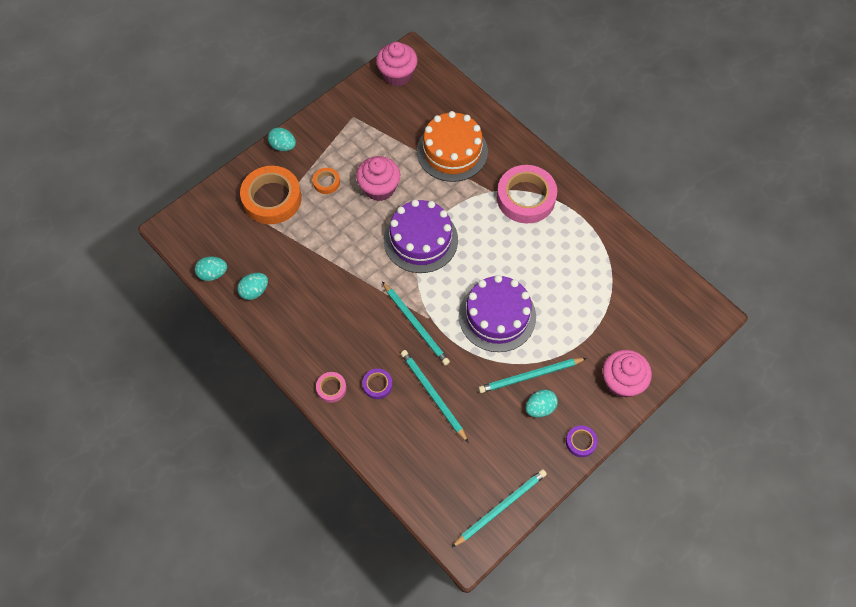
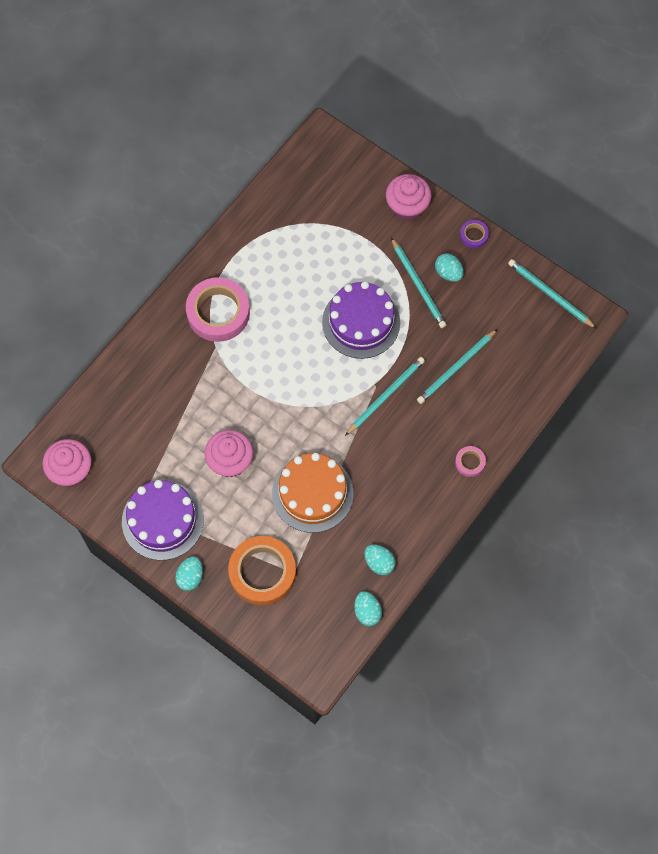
camera: 100 degrees left, 5 degrees up
(326, 182) = (232, 518): orange tape -> none
(377, 385) = (457, 420): purple tape -> none
(420, 240) = (287, 408): purple cake -> purple cake (162, 520)
(452, 151) = (170, 394): orange cake -> orange cake (312, 493)

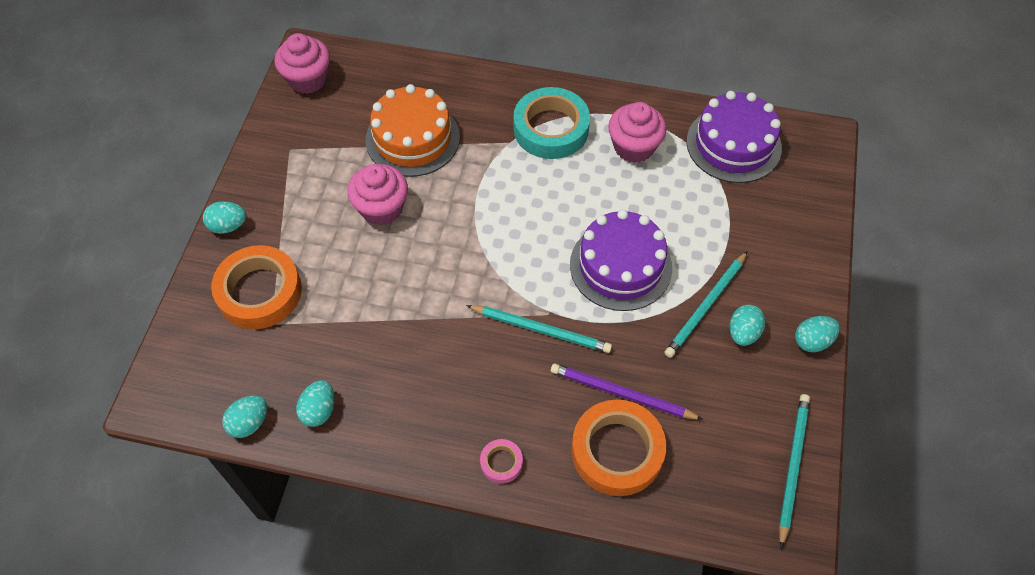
camera: 65 degrees right, 10 degrees down
(162, 520) = (284, 175): purple cake -> purple cake (733, 144)
(218, 312) = (551, 129): pink tape -> turquoise tape
(312, 493) = (379, 303): orange cake -> orange cake (412, 138)
(407, 206) = (799, 253): pink cupcake -> pink cupcake (634, 147)
(456, 368) = (621, 393): turquoise pencil -> purple pencil
(474, 235) = (812, 341): purple tape -> turquoise egg
(494, 390) = (617, 451): none -> orange tape

